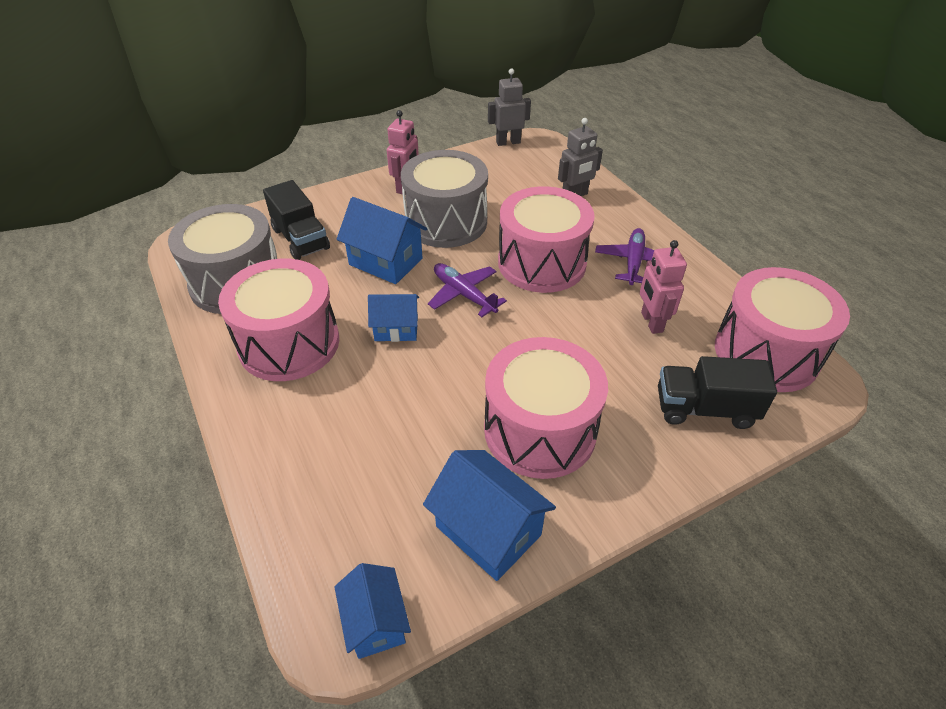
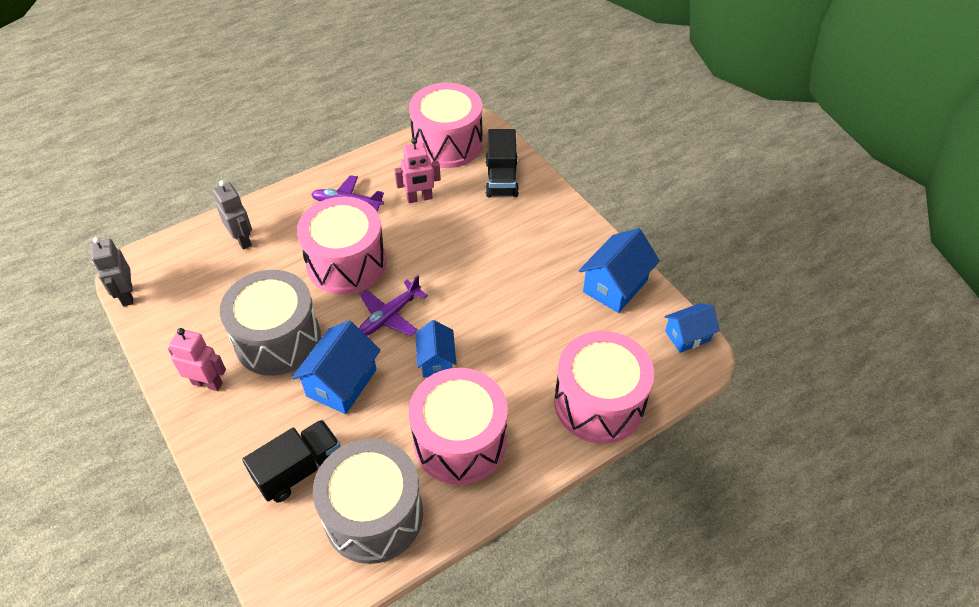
camera: 95 degrees left, 5 degrees up
(540, 430) = (532, 262): pink drum -> pink drum (599, 403)

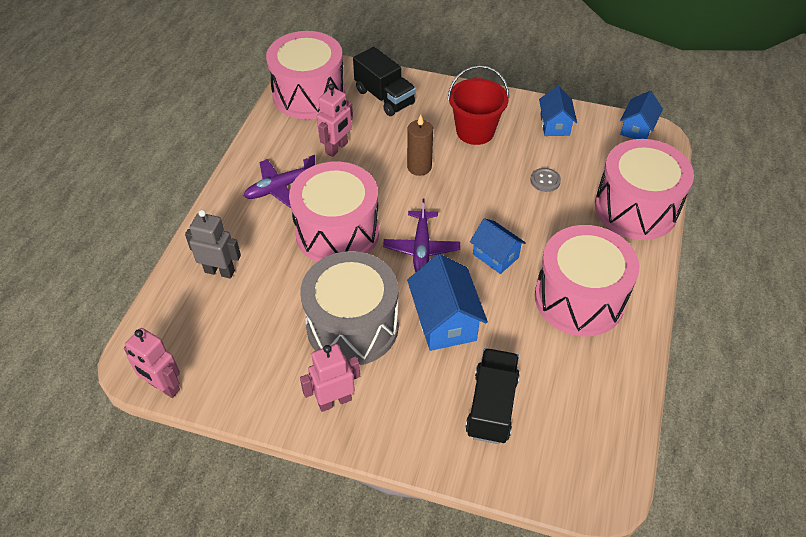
camera: 40 degrees left, 0 degrees up
(127, 295) = (164, 387): grey robot -> pink robot
(373, 515) = (583, 393): grey drum -> none
(462, 251) = (419, 167): none -> brown candle
(540, 250) = (475, 131): none -> red bucket
(549, 327) = (545, 181): none -> grey button
(615, 286) = (555, 125): blue house -> blue house, size x0.64

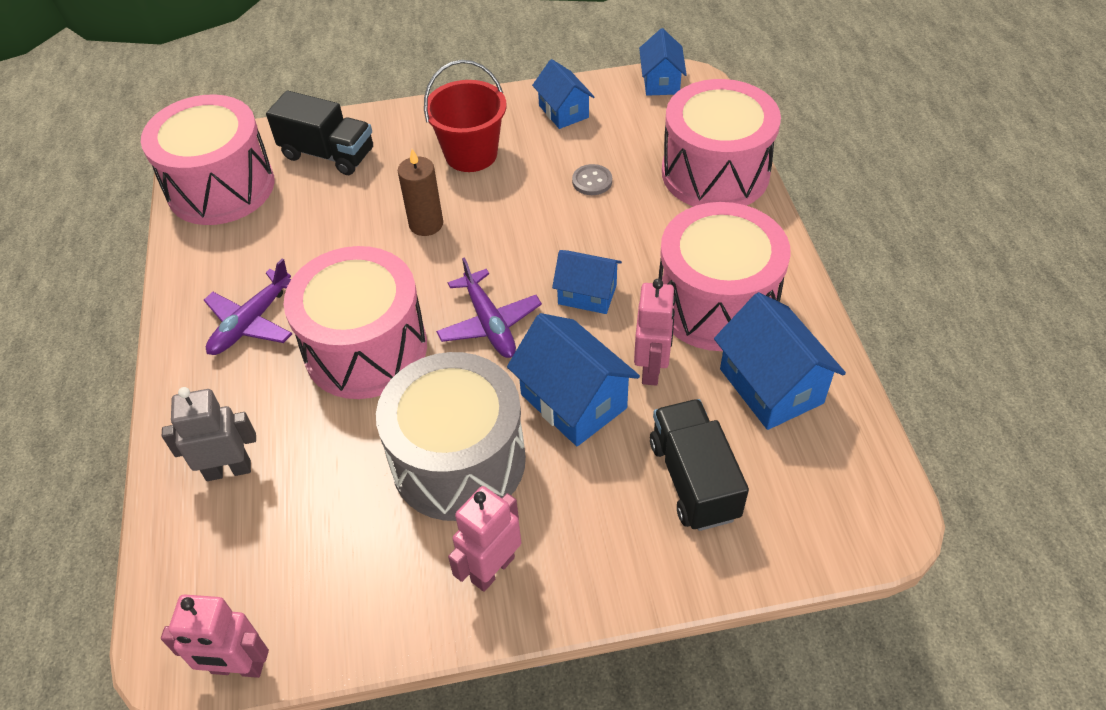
camera: 25 degrees left, 0 degrees up
(337, 148) = (301, 241): pink robot -> pink robot (651, 368)
(582, 369) = (771, 386): none -> blue house

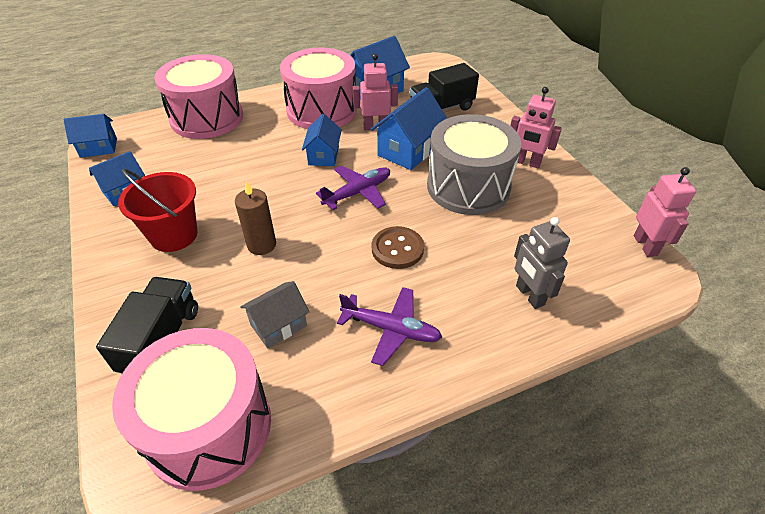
camera: 105 degrees left, 5 degrees down
(304, 233) = (278, 325): none -> grey house
(366, 349) = (397, 249): pink drum -> brown button
(592, 181) = (212, 167): grey button -> none

